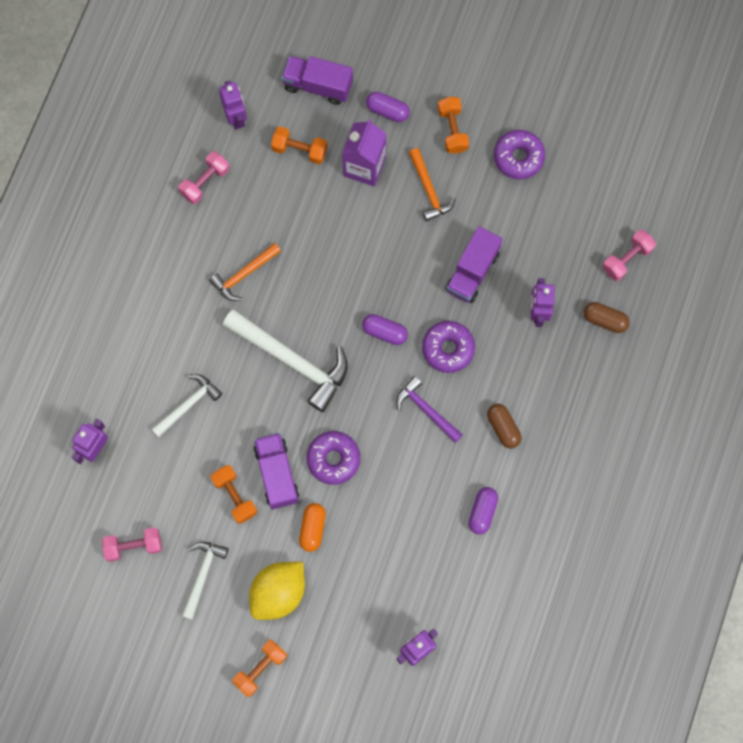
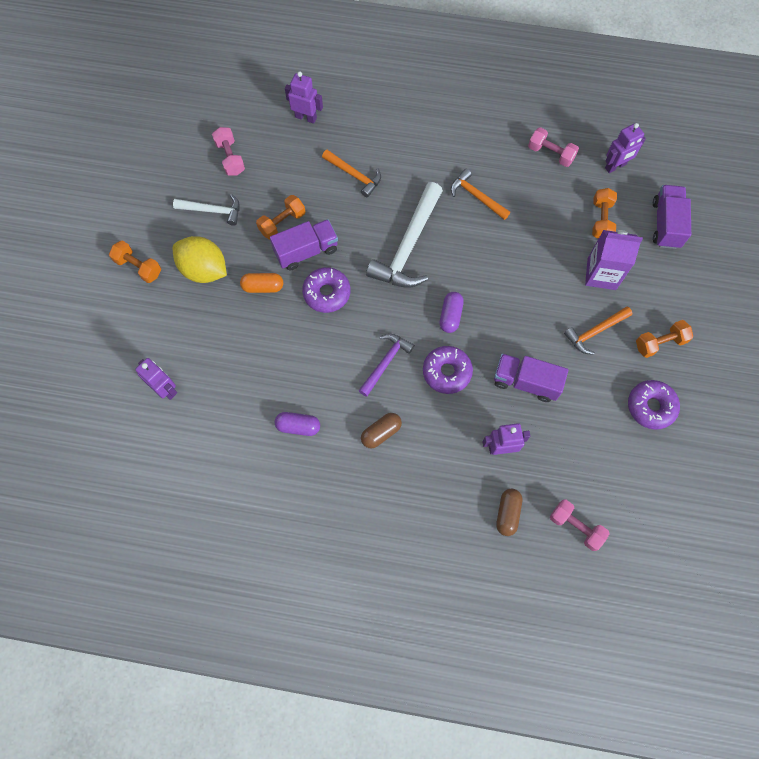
camera: 80 degrees right, 5 degrees down
(188, 405) = (354, 175): white hammer -> orange hammer
(387, 111) = (660, 284): purple capsule -> none

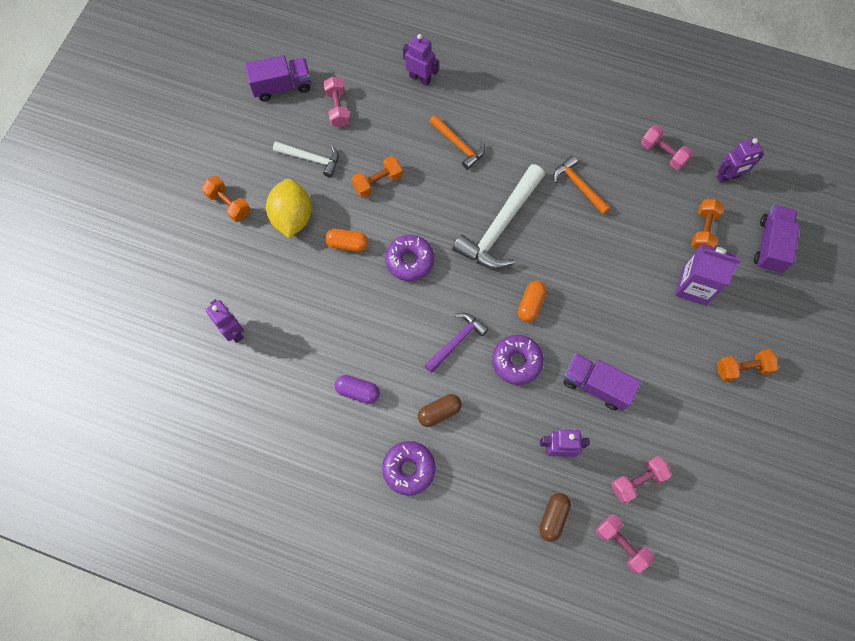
camera: 10 degrees right, 0 degrees up
(204, 270) = (292, 217): yellow lemon -> yellow lemon turned 45 degrees clockwise
(306, 251) = (397, 215): purple truck -> purple truck (282, 86)
(450, 316) = (530, 304): purple capsule -> orange capsule
(580, 465) = (637, 481): none -> pink dumbbell
(595, 332) = (677, 345): orange hammer -> none
(650, 407) = (721, 433): purple donut -> purple donut (409, 469)

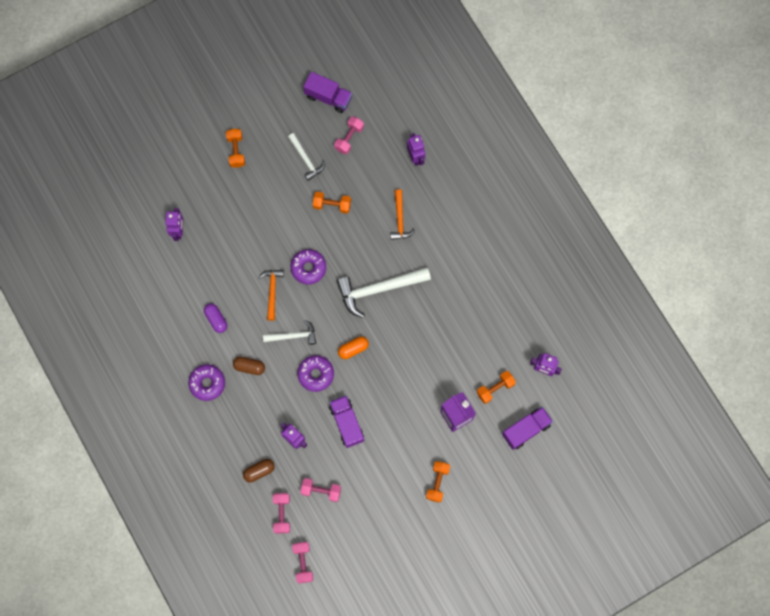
camera: 40 degrees right, 5 degrees up
(292, 217) = (265, 188): yellow lemon -> none
(347, 244) = (282, 229): orange capsule -> none
(456, 341) = (293, 336): purple hammer -> white hammer
(579, 186) = (447, 302): orange hammer -> orange hammer (272, 291)
(663, 153) = (518, 323): pink dumbbell -> pink dumbbell (303, 563)
(742, 368) = (437, 482): orange dumbbell -> orange dumbbell turned 75 degrees clockwise

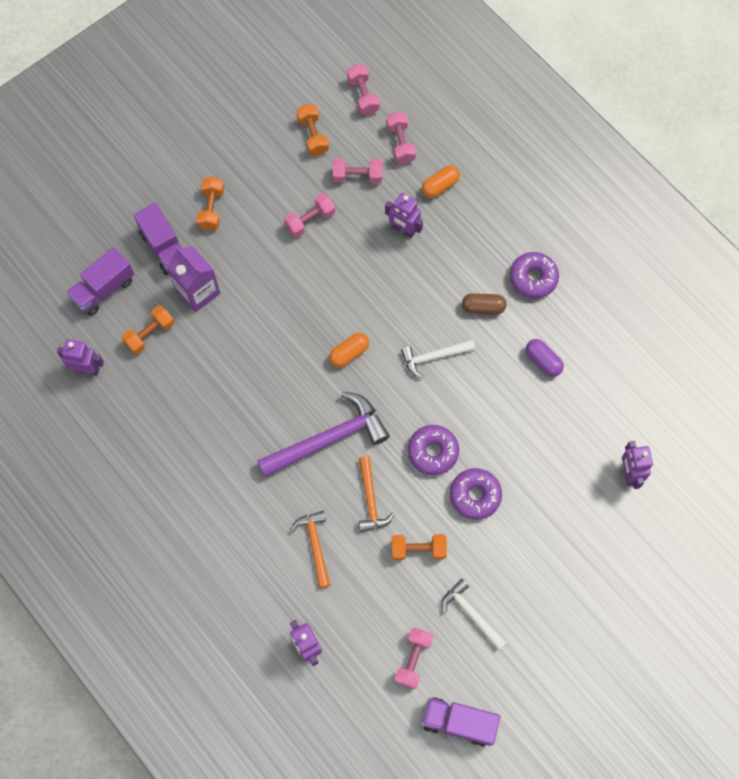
camera: 170 degrees right, 5 degrees down
(236, 151) = (578, 608): orange dumbbell -> orange dumbbell (313, 136)
(259, 471) = (440, 186): brown capsule -> orange capsule
(272, 291) = (476, 411): orange hammer -> orange hammer (370, 499)
(316, 374) = (393, 313): purple donut -> purple donut (475, 495)
(347, 423) = (340, 259): purple truck -> purple truck (165, 248)
(364, 459) = (310, 220): none -> pink dumbbell
(379, 289) = (328, 439): white hammer -> purple hammer

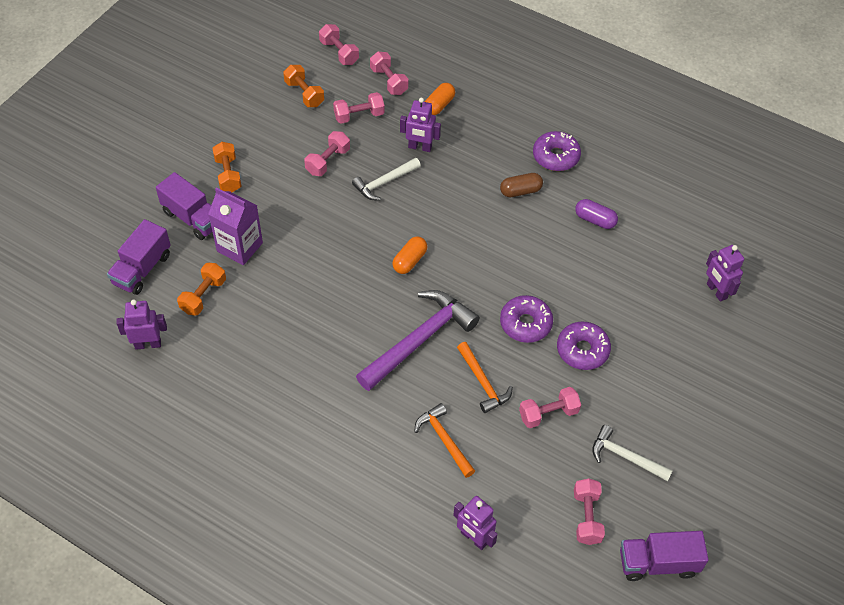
camera: 20 degrees left, 15 degrees down
(418, 549) = (548, 414): orange dumbbell -> pink dumbbell
(434, 357) = (492, 243): white hammer -> white hammer (384, 182)

